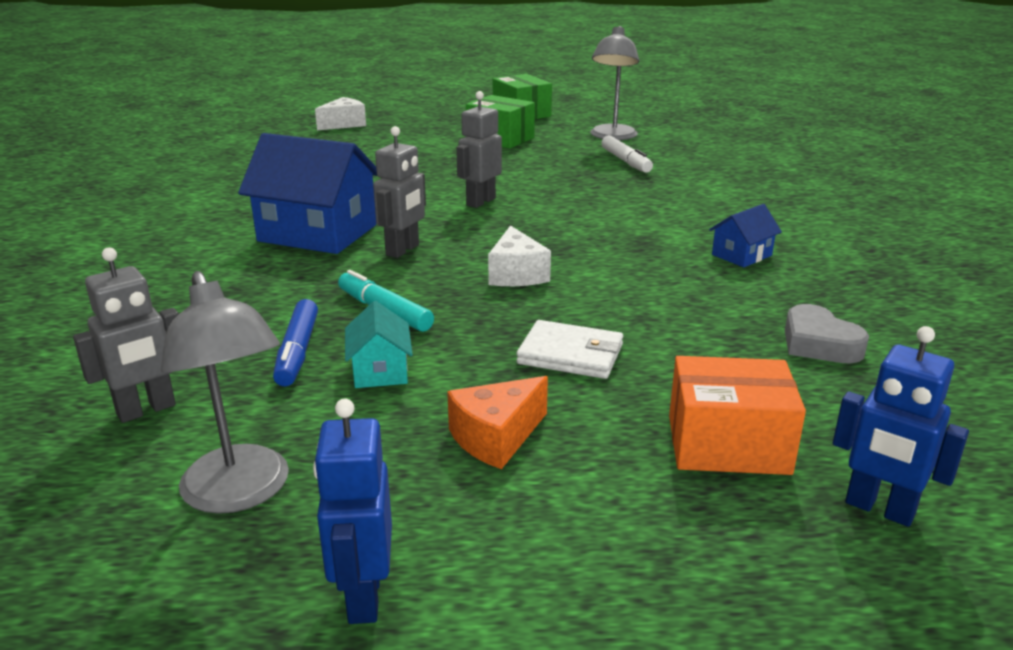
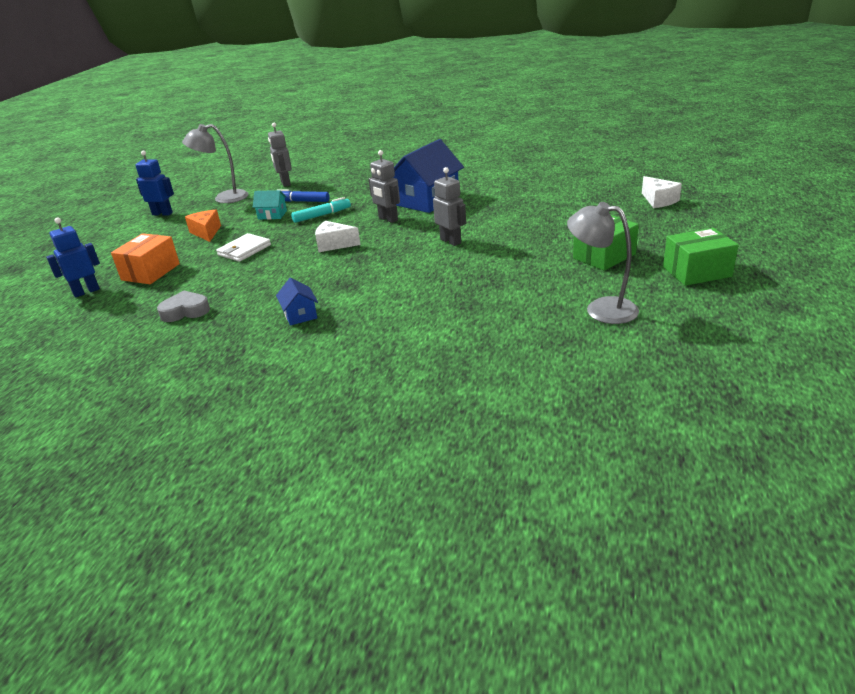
camera: 110 degrees right, 5 degrees up
(625, 161) = (518, 304): white marker -> none

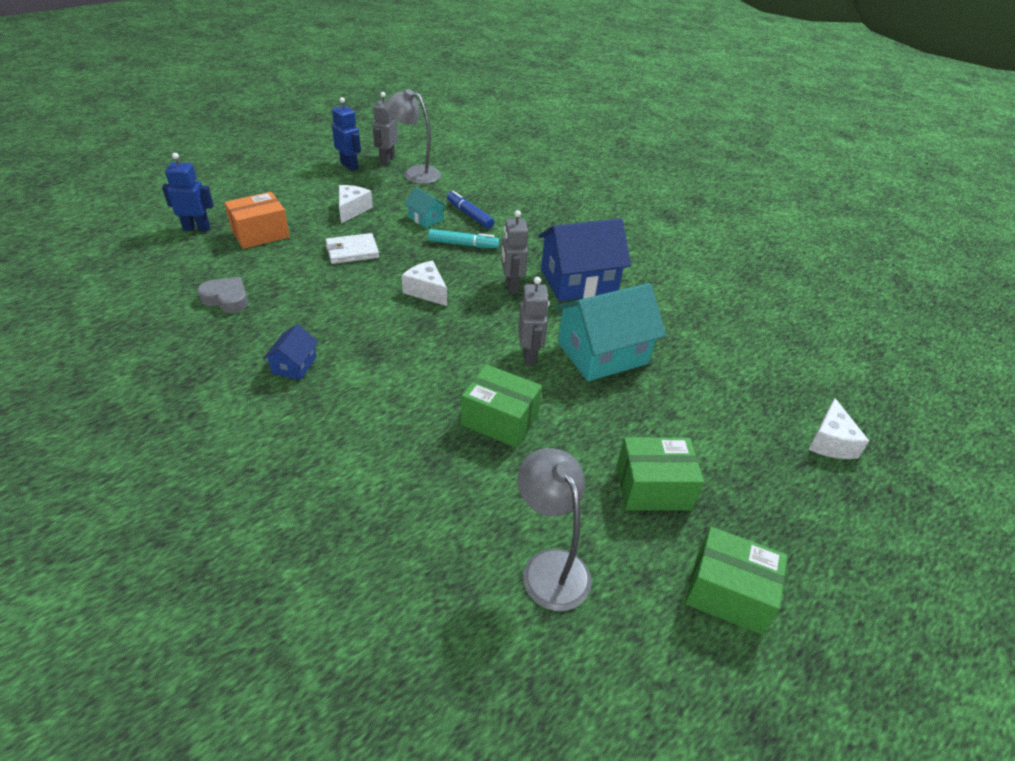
camera: 30 degrees right, 10 degrees up
(206, 232) = (352, 210): orange cheese -> white cheese
(285, 183) = (484, 182): grey robot -> grey robot (387, 159)
(478, 272) = (500, 420): none -> green box
(492, 221) = (602, 353): none -> turquoise house

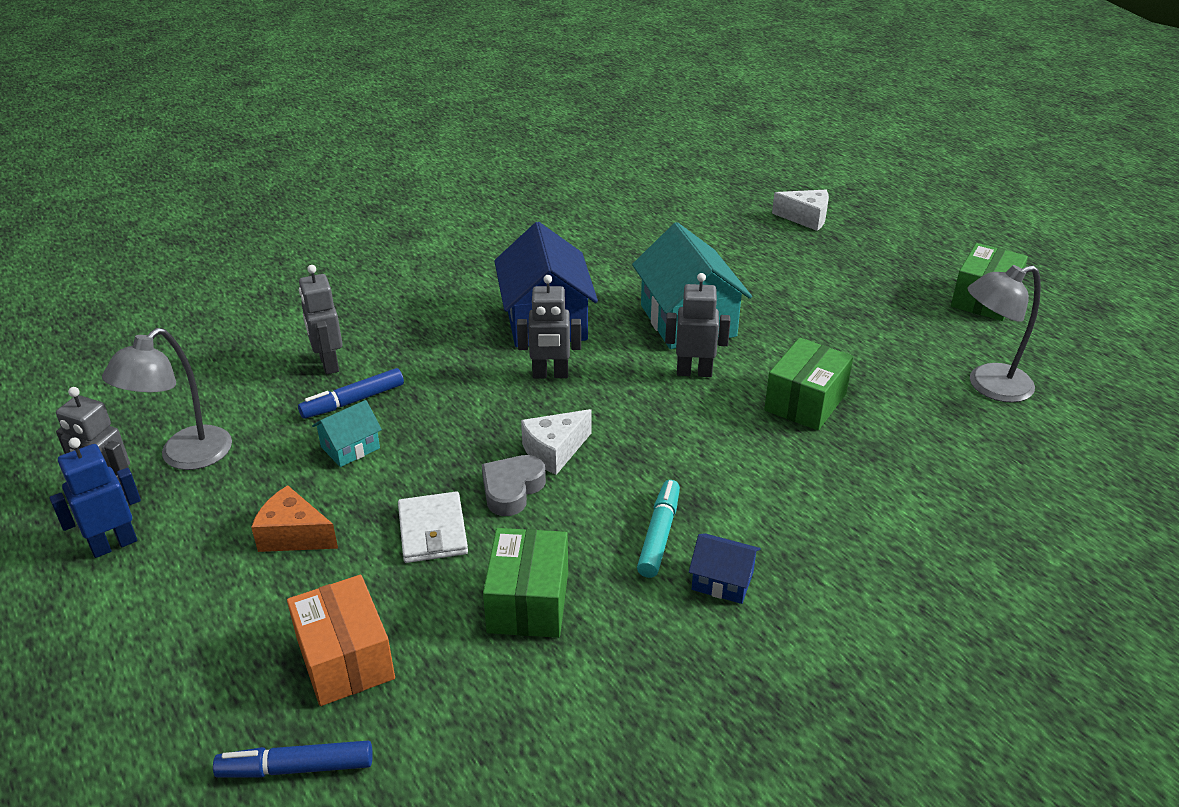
camera: 80 degrees left, 5 degrees down
(197, 228) = (296, 768): blue robot -> blue marker
(227, 299) = (555, 681): grey heart -> grey heart (512, 489)
(352, 210) = (294, 535): white cheese -> orange cheese
(463, 244) = (438, 411): turquoise marker -> turquoise marker (659, 534)
(505, 203) = (328, 364): none -> grey robot
(653, 488) = (881, 317): green box -> green box (528, 602)

